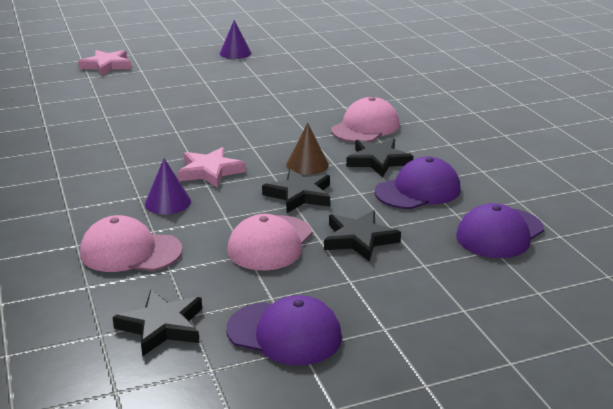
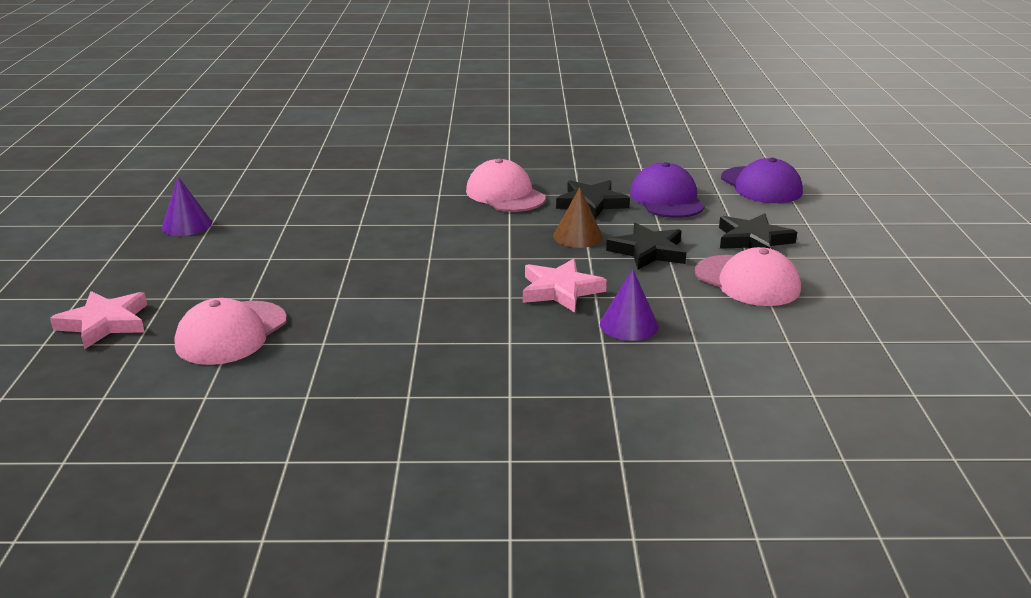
camera: 70 degrees left, 0 degrees up
(130, 252) = (742, 360): pink cap -> pink cap (231, 333)
(162, 326) = (900, 357): black star -> none
(284, 333) = (915, 299): purple cap -> none

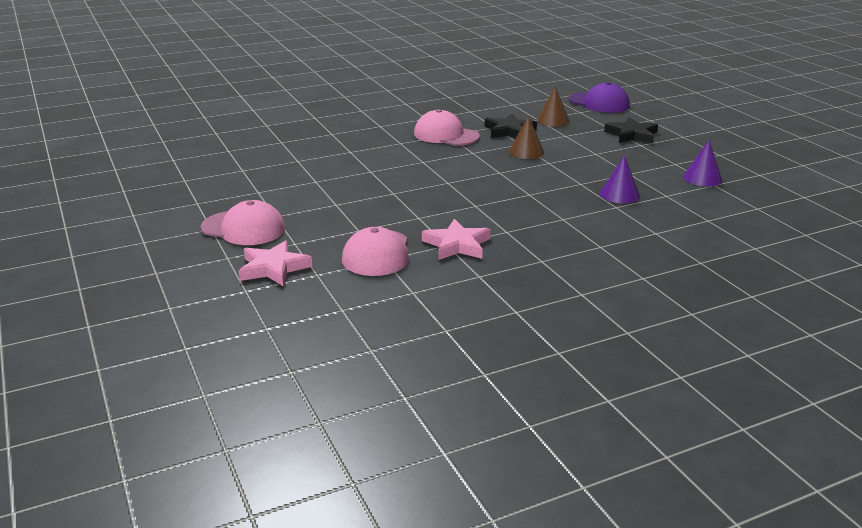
camera: 25 degrees left, 0 degrees up
(187, 225) = (239, 195): purple cone -> purple cone (702, 178)
(560, 290) = (555, 184): pink star -> pink star (457, 245)
(648, 251) = (580, 152): black star -> none
(667, 199) = (553, 120): purple cap -> brown cone
(747, 281) = (655, 158): pink cap -> pink cap (243, 228)

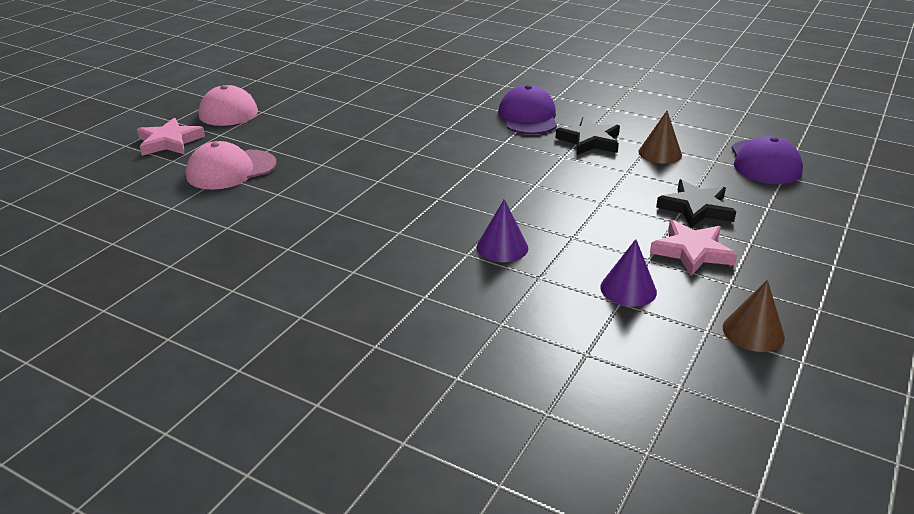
camera: 55 degrees right, 5 degrees up
(446, 135) = (528, 117): pink cap -> purple cap
(457, 245) = (281, 198): pink star -> pink star (692, 252)
(526, 152) = (546, 165): brown cone -> brown cone (753, 332)

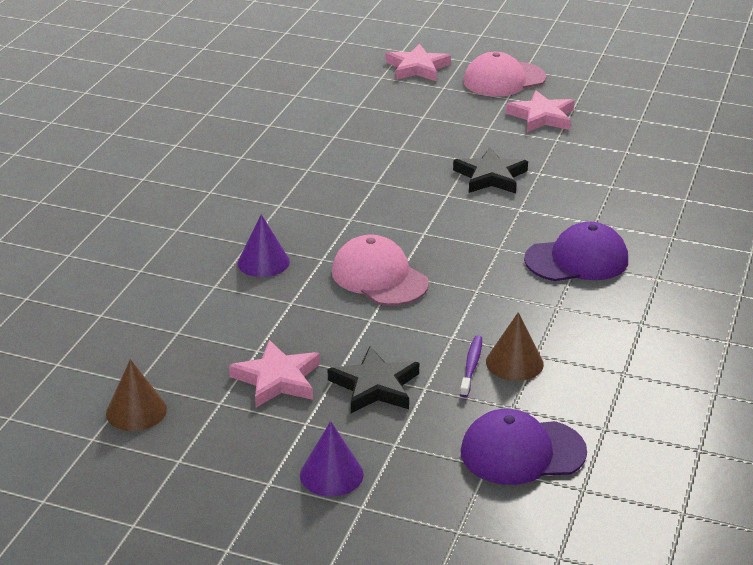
camera: 80 degrees right, 0 degrees up
(231, 170) = (372, 107): pink cap -> pink cap (379, 277)
(305, 103) = (541, 117): none -> pink star
(590, 141) = (527, 308): black star -> black star (490, 177)
(628, 289) = (200, 337): purple cone -> purple cone (331, 474)
(665, 169) = (471, 366): none -> purple toothbrush

